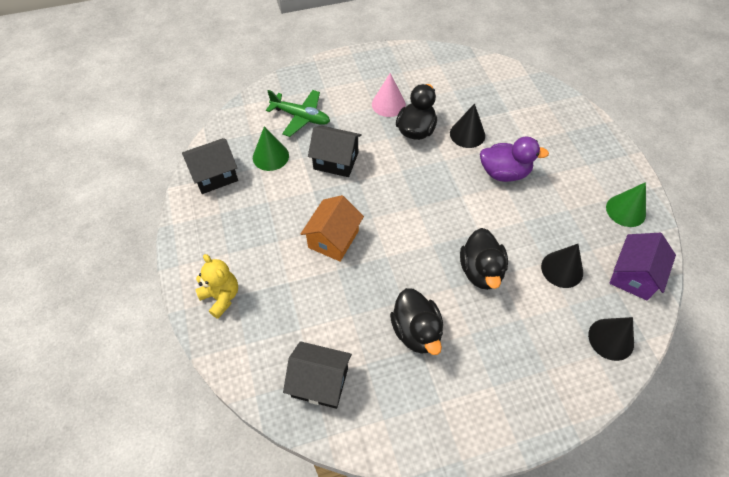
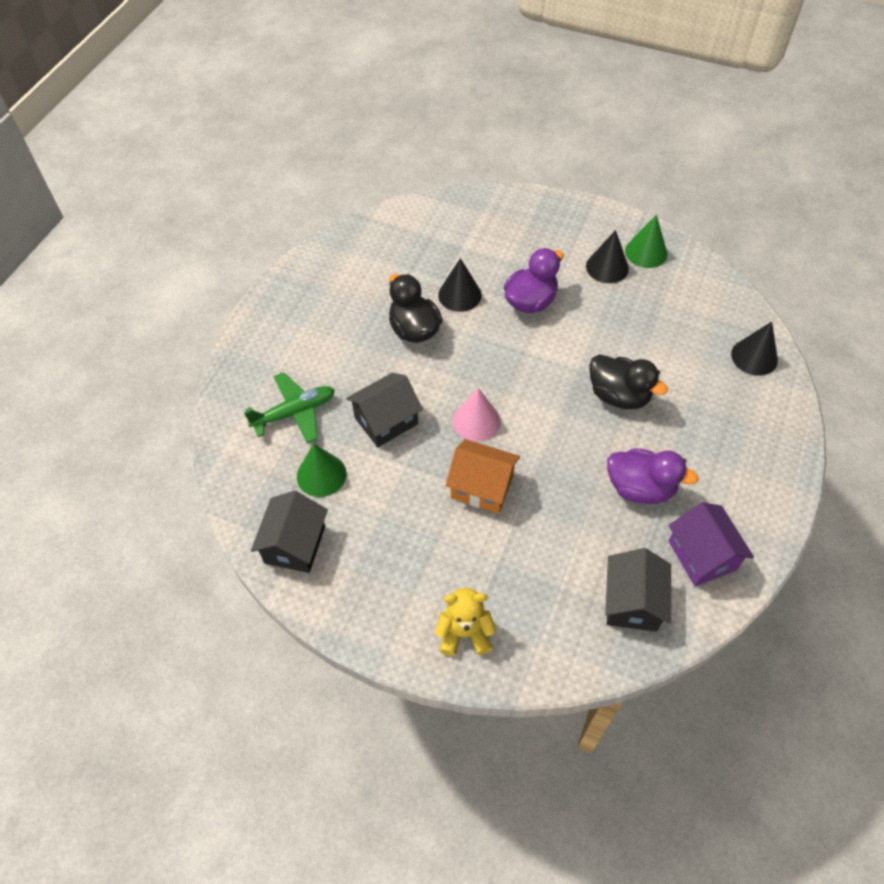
camera: 50 degrees left, 0 degrees up
(320, 382) = (632, 602): black house -> black house turned 45 degrees counterclockwise
(333, 239) = (482, 487): orange house -> orange house turned 45 degrees counterclockwise
(388, 104) = (357, 328): pink cone -> pink cone (476, 421)
(416, 331) = (640, 488): black duck -> purple duck
(562, 269) = (665, 338): black cone -> black cone (607, 267)
(633, 275) = (710, 297): purple house -> purple house (702, 555)

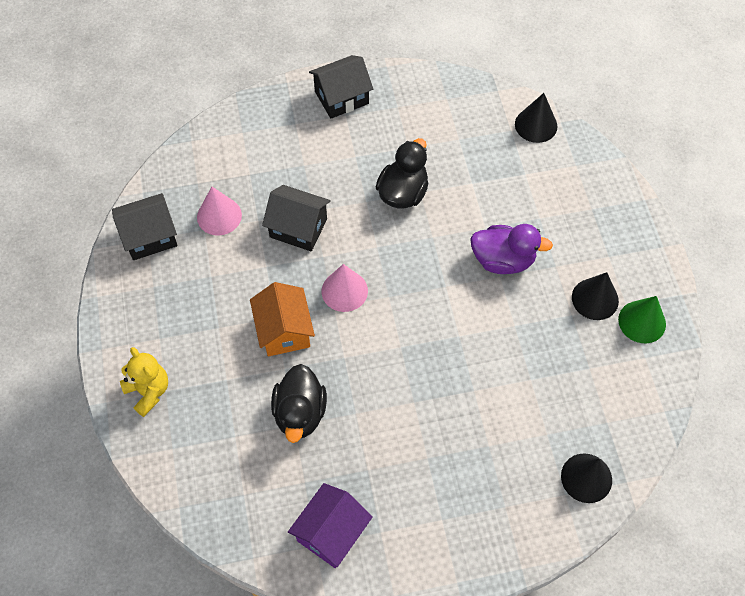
camera: 55 degrees right, 5 degrees up
(294, 413) = (261, 164): green plane -> none
(321, 475) = (219, 216): green cone -> pink cone
(459, 295) = (466, 203): black cone -> black cone (536, 125)
(619, 395) = (452, 384): black duck -> black duck (300, 413)
(632, 602) = (251, 498): black house -> black house (341, 97)
(640, 488) = (366, 450): purple duck -> none

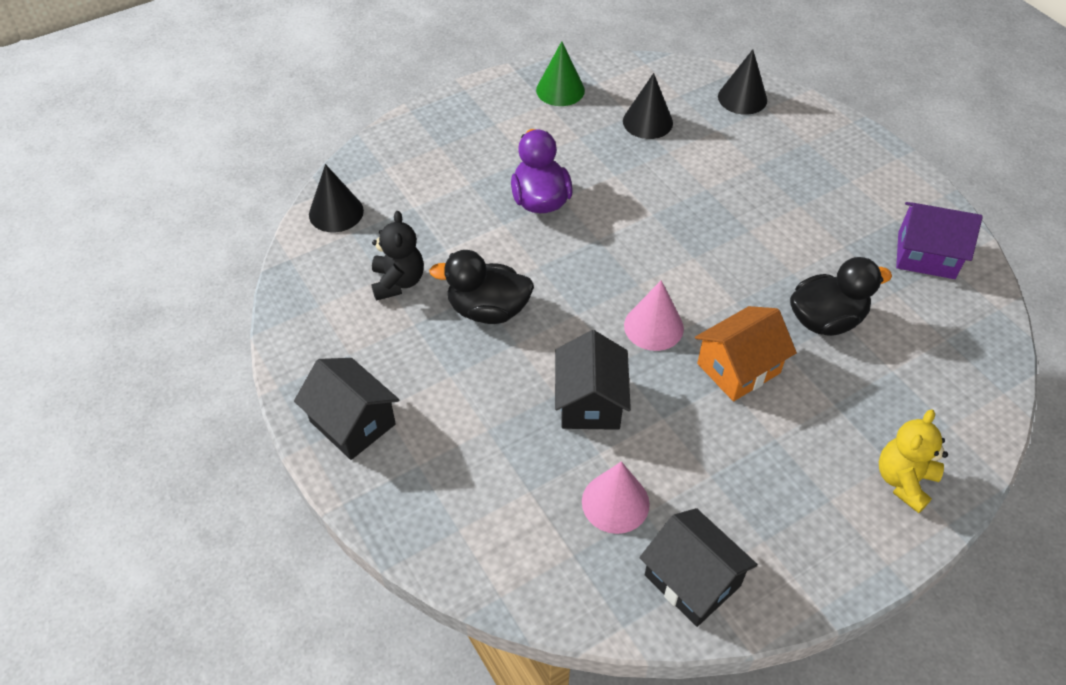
camera: 110 degrees left, 10 degrees down
(451, 147) = (398, 282): none -> black teddy bear
(595, 299) = (551, 124): black cone -> black cone (647, 122)

